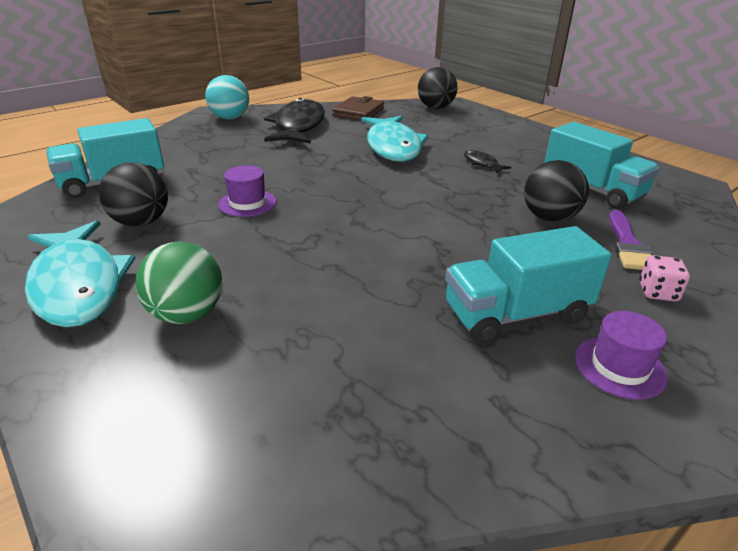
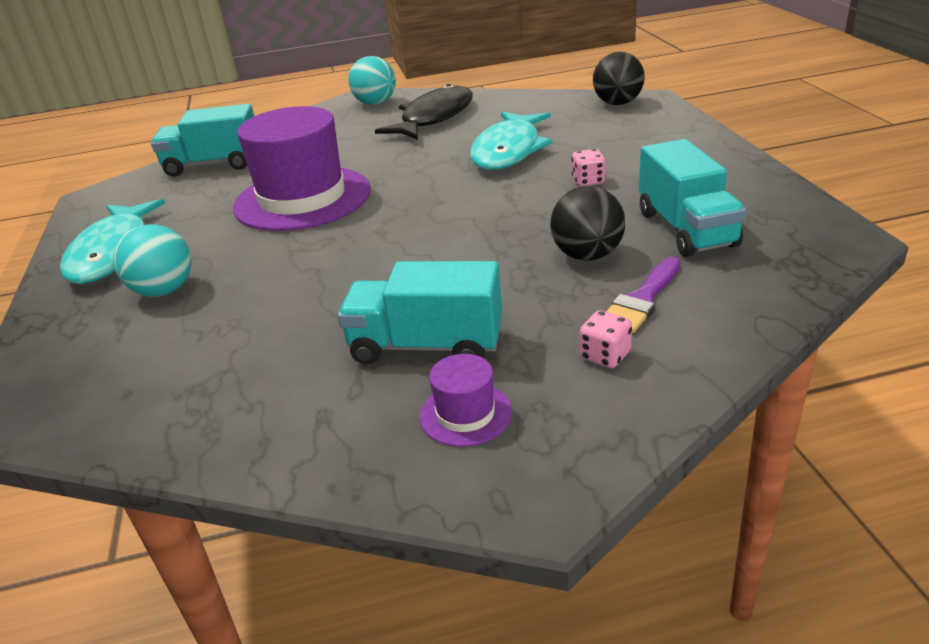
camera: 30 degrees right, 0 degrees up
(141, 222) = (202, 205): black ball -> none
(187, 314) = (164, 290): green ball -> turquoise ball
(247, 203) = (302, 198): purple hat -> purple hat, size x2.34
(358, 112) = (517, 104): brown wallet -> none
(482, 163) = (588, 181): black fish -> pink dice

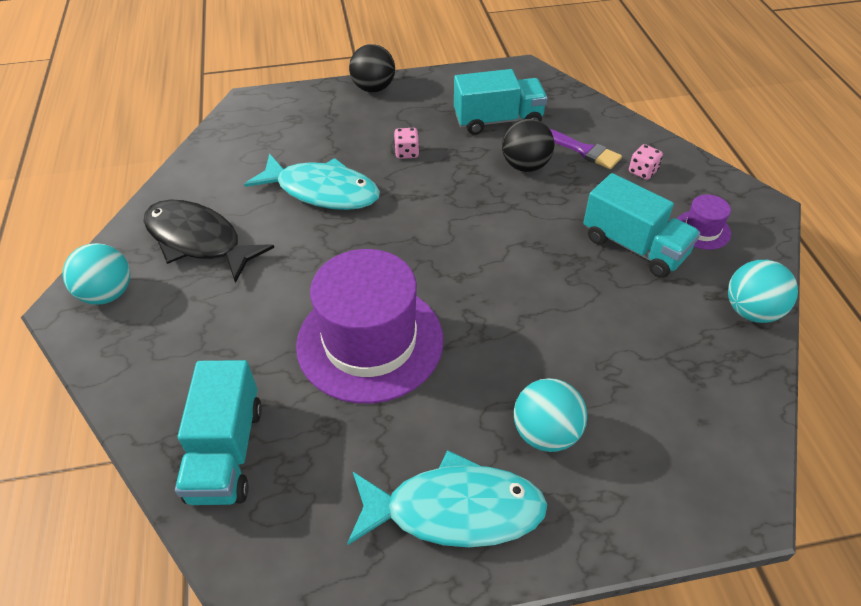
camera: 90 degrees left, 15 degrees up
(284, 454) = (751, 311): none -> turquoise ball
(426, 346) = (634, 246): turquoise truck -> turquoise truck turned 60 degrees counterclockwise
(617, 103) = (248, 118): black ball -> black ball (373, 88)

